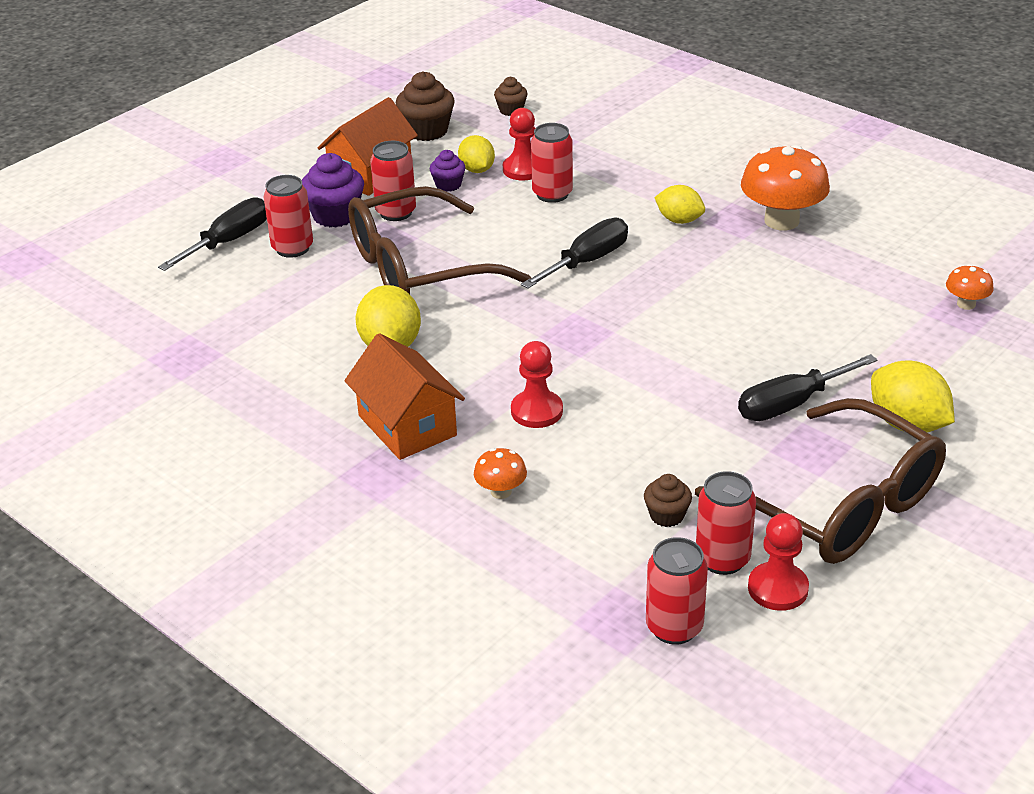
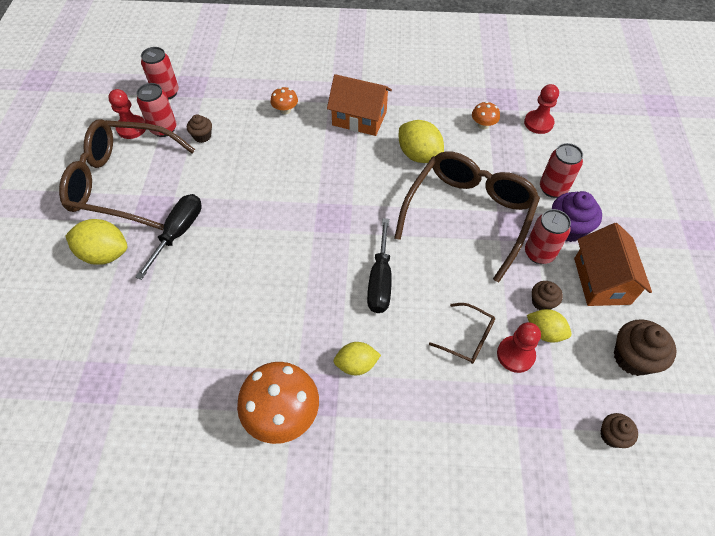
camera: 140 degrees right, 20 degrees up
(229, 241) = (590, 173): black screwdriver -> none
(448, 185) = (542, 302): purple cupcake -> brown cupcake
(536, 411) = (308, 157): red pawn -> red pawn (538, 123)
(552, 194) = (467, 338): red can -> brown glasses
(966, 304) = (99, 392): orange mushroom -> orange mushroom (483, 125)

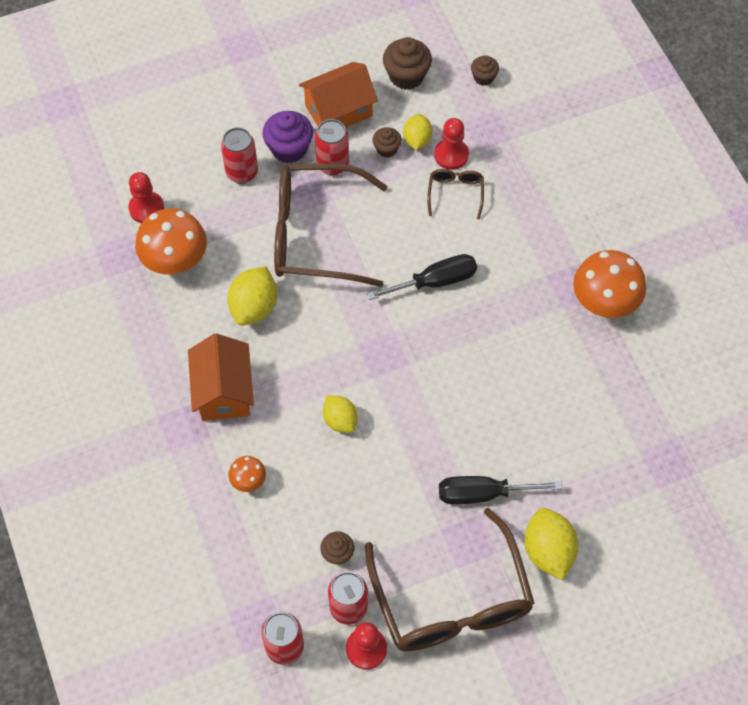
camera: 115 degrees left, 5 degrees up
(356, 364) = (529, 266): yellow lemon -> yellow lemon (340, 420)
(483, 125) = (175, 260): orange mushroom -> orange mushroom, size x2.04

